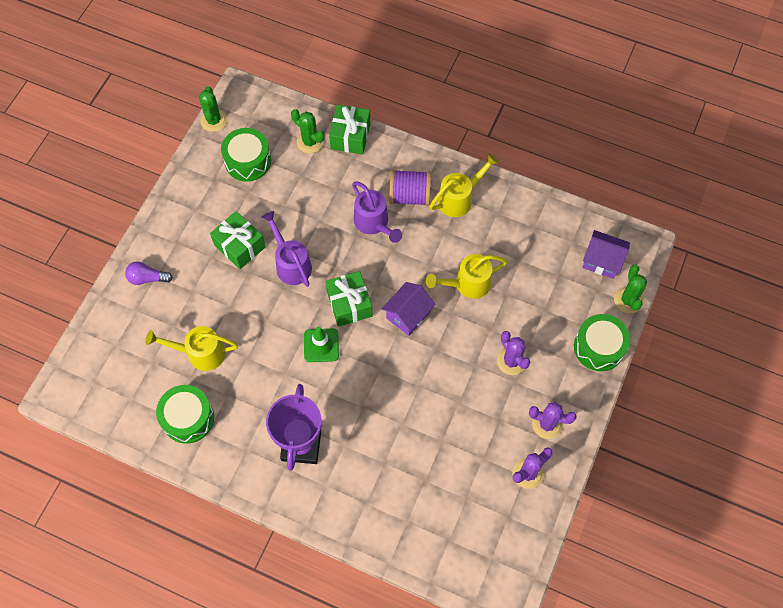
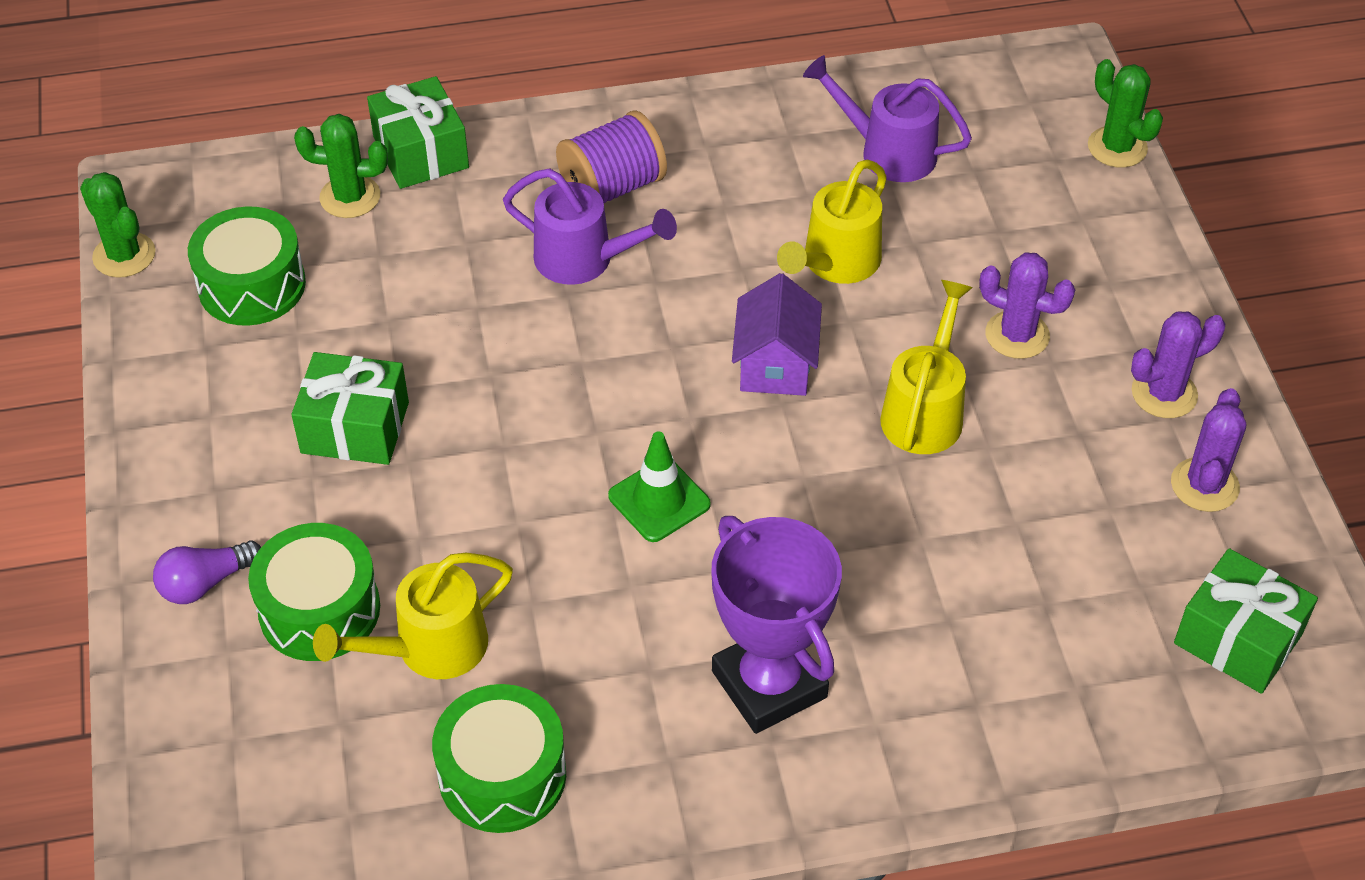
camera: 35 degrees left, 15 degrees down
(291, 263) = (482, 402): purple watering can -> purple watering can (887, 151)
(349, 304) = (652, 406): green gift -> green gift (1238, 638)
(459, 198) = (704, 147): yellow watering can -> yellow watering can (925, 410)
(598, 347) = (1136, 237): green drum -> green drum (319, 609)
(602, 261) = (1024, 116): purple house -> none

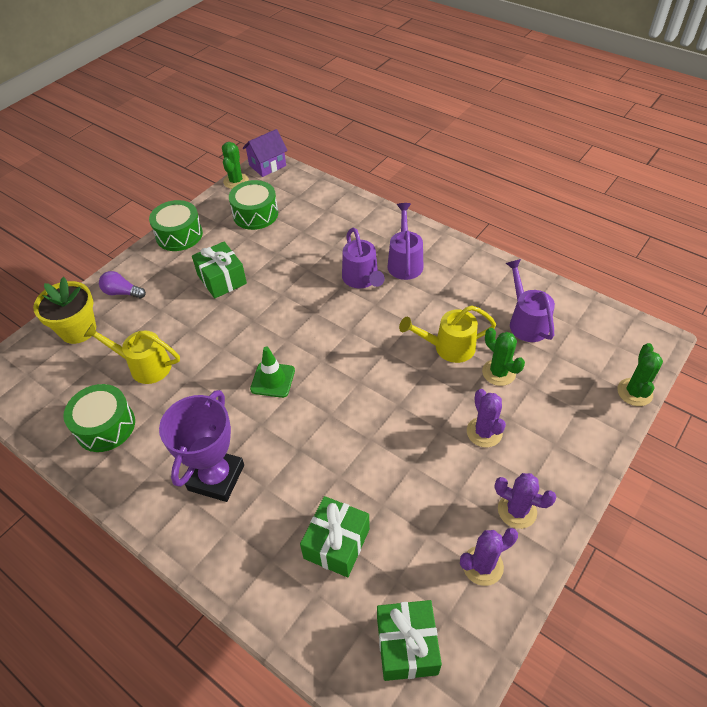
camera: 50 degrees right, 0 degrees up
(219, 698) = (78, 330): none -> yellow flower pot
(319, 609) = (136, 327): green drum -> green drum (179, 235)
(350, 197) = (319, 207): green cactus -> green cactus (498, 372)
(421, 152) = (359, 208): green gift -> green gift (336, 543)
(612, 187) = (405, 262): purple spool -> purple watering can
(775, 365) = (375, 366): purple house -> purple house (267, 165)
(925, 410) = (407, 430): yellow watering can -> none

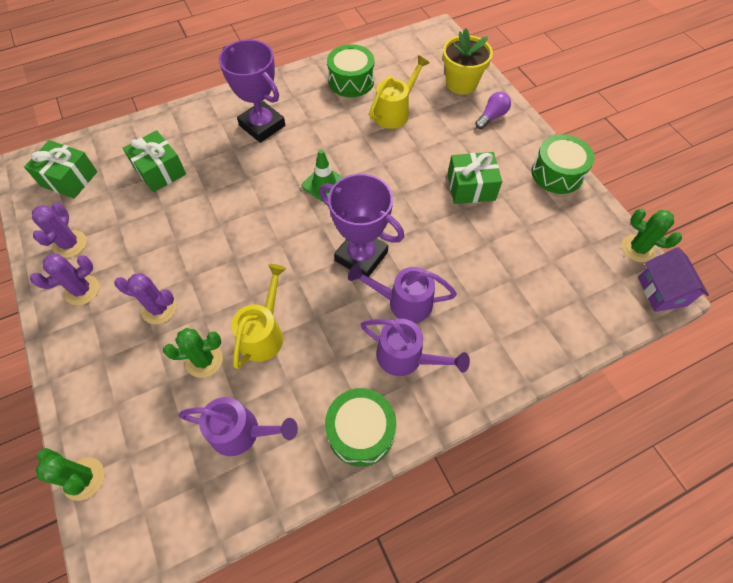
camera: 115 degrees right, 10 degrees up
(255, 214) = (564, 246): green drum -> green drum (361, 431)
(337, 319) = (361, 256): none -> purple trophy

